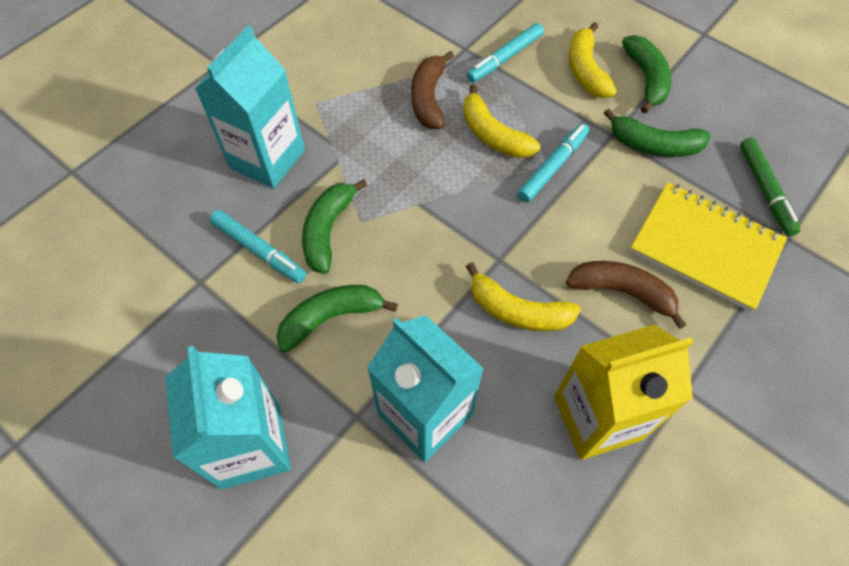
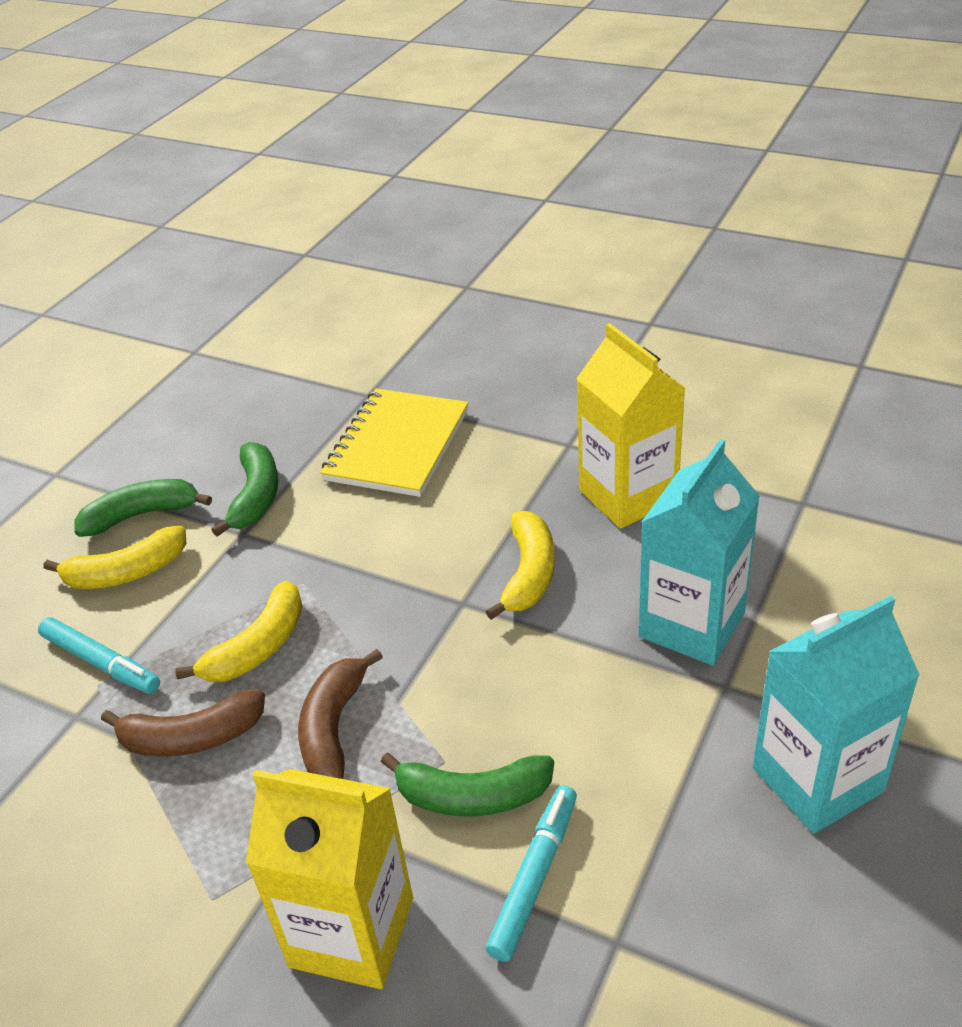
camera: 100 degrees left, 20 degrees down
(267, 159) = (352, 932): turquoise carton -> yellow carton
(331, 318) = (609, 749): green banana -> none
(553, 167) = (306, 578): turquoise marker -> none
(622, 292) = (474, 497): brown banana -> brown banana (333, 727)
(765, 190) = (309, 412): green marker -> none

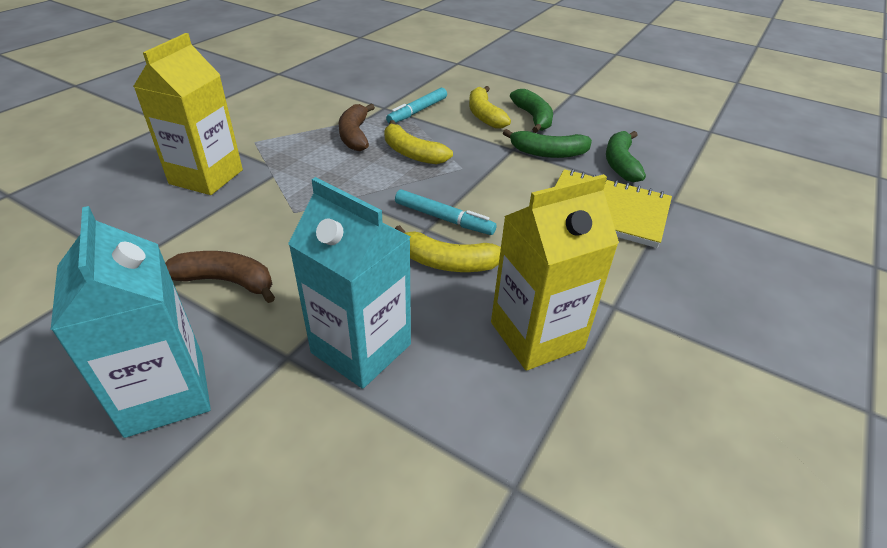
camera: 90 degrees right, 0 degrees up
(333, 727) = (339, 175): brown banana -> brown banana (226, 281)
(472, 796) = (262, 220): green banana -> green banana (620, 163)
(534, 877) = (192, 237): turquoise marker -> turquoise marker (443, 219)

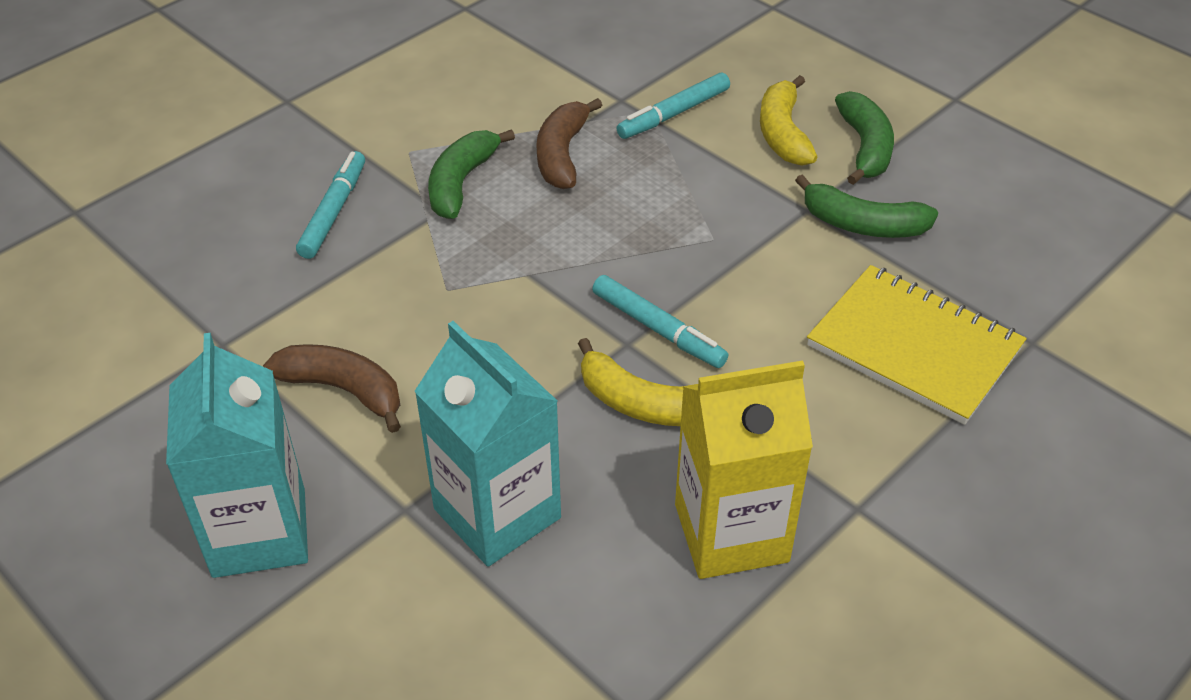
camera: 15 degrees right, 5 degrees up
(206, 177) = (334, 211): yellow carton -> turquoise marker
(412, 153) = (642, 201): yellow banana -> none
(620, 163) = (977, 260): green banana -> green banana (461, 183)

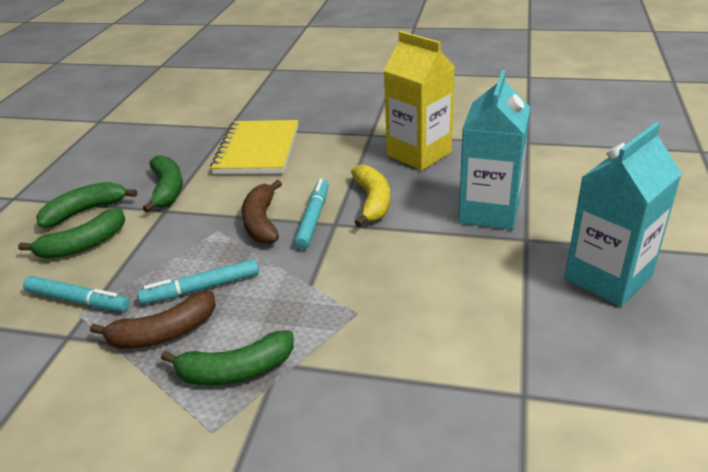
camera: 120 degrees left, 10 degrees down
(334, 211) = (329, 430): turquoise marker -> turquoise marker (201, 288)
(343, 390) = (486, 307): brown banana -> brown banana (261, 222)
(782, 133) = (83, 245): yellow banana -> green banana

